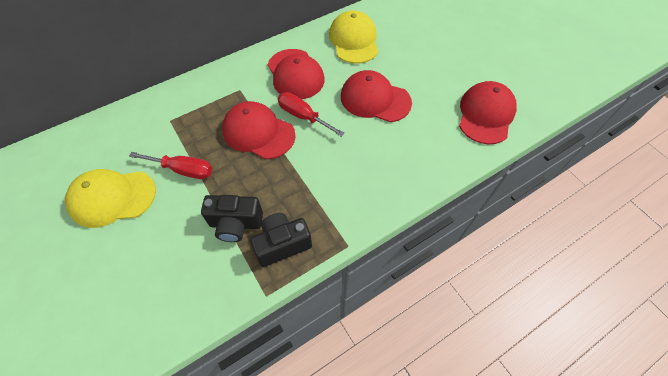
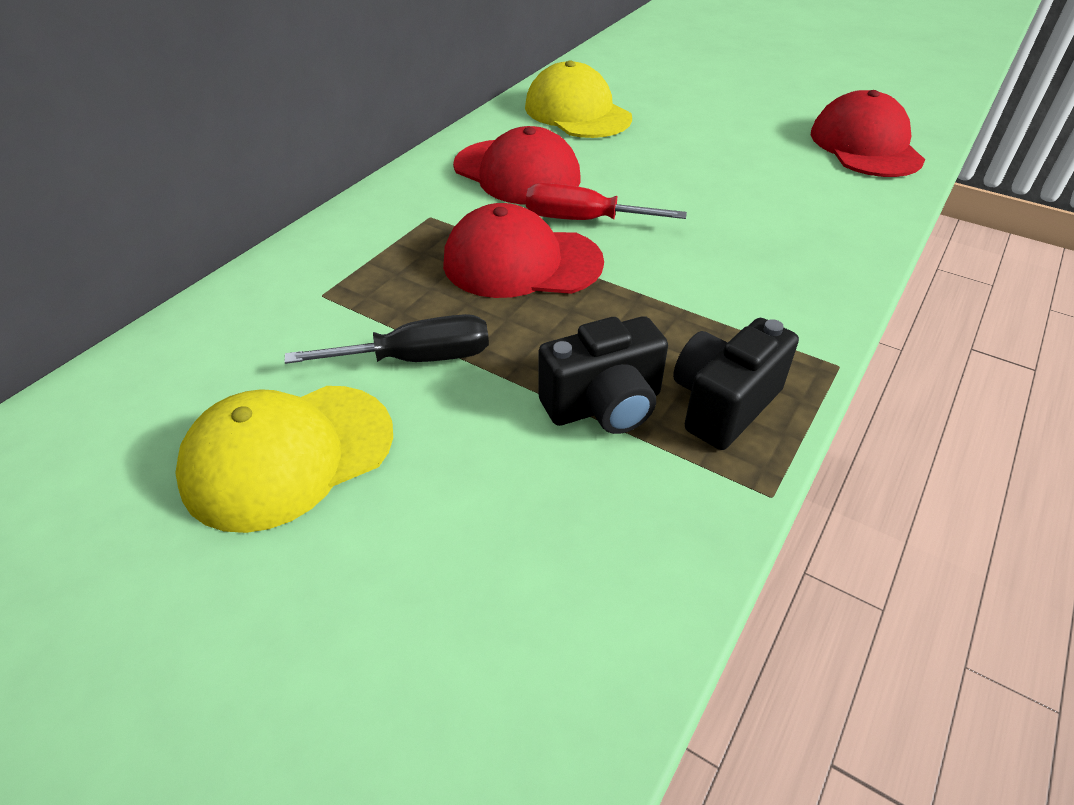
camera: 25 degrees left, 15 degrees down
(183, 170) = (417, 359): red screwdriver -> black screwdriver
(375, 99) = (683, 170): red cap -> none

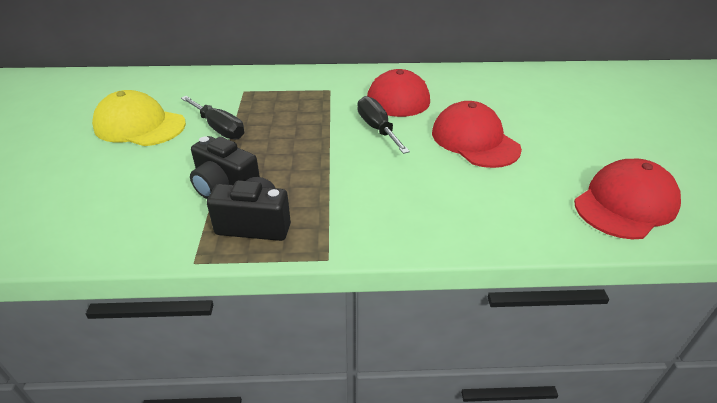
camera: 55 degrees right, 5 degrees down
(521, 262) = (318, 126): red cap -> red cap (474, 140)
(577, 112) = (488, 88): yellow cap -> none
(583, 220) = (377, 129): red screwdriver -> black screwdriver

